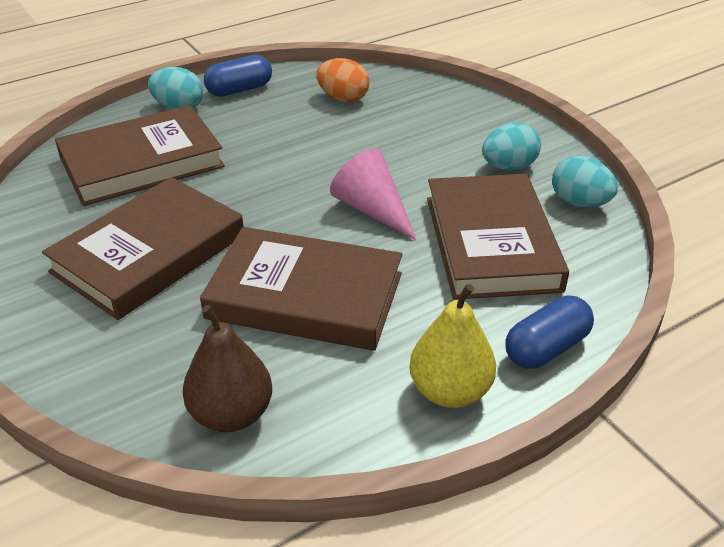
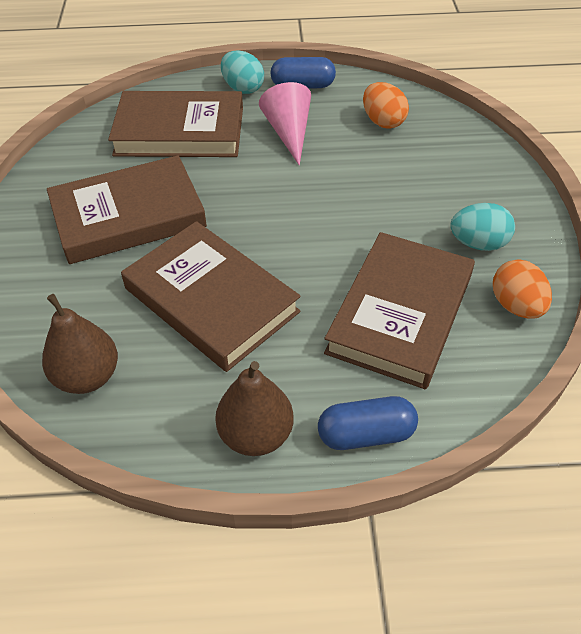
camera: 30 degrees right, 10 degrees up
(372, 210) = (323, 241): pink cone -> pink cone (289, 133)
(450, 391) = (256, 435): yellow pear -> brown pear
(579, 203) = (516, 306): turquoise egg -> orange egg

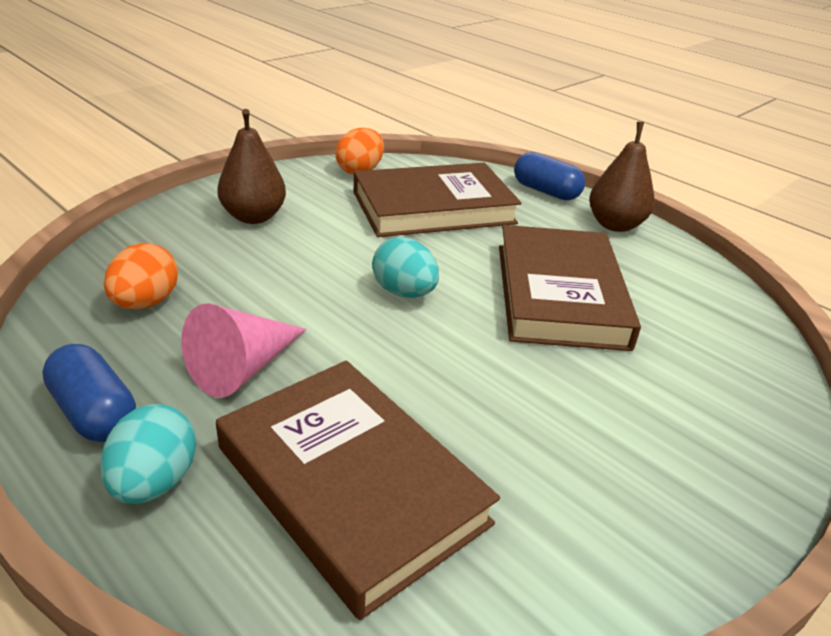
camera: 135 degrees left, 15 degrees down
(87, 377) = (721, 316): brown pear -> brown pear (253, 217)
(128, 216) = (560, 416): brown book -> none
(478, 243) = (308, 197): turquoise egg -> turquoise egg (404, 292)

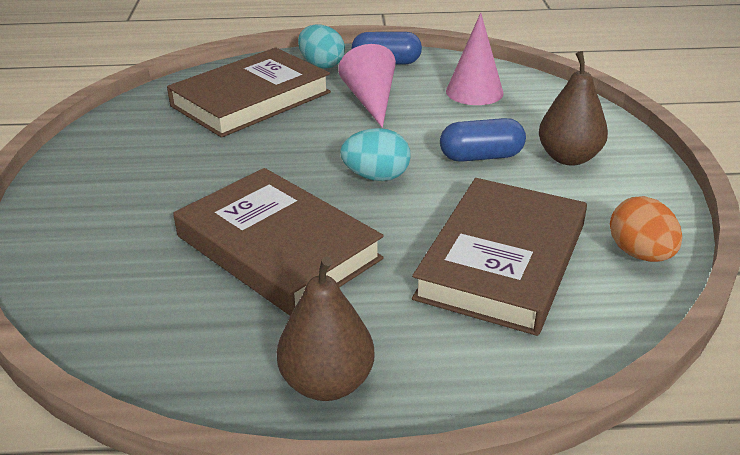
camera: 135 degrees right, 0 degrees up
(145, 303) = (474, 92): orange egg -> pink cone
(350, 485) = (251, 99): brown book -> brown book turned 45 degrees counterclockwise
(545, 191) = (466, 383): blue capsule -> blue capsule (481, 157)

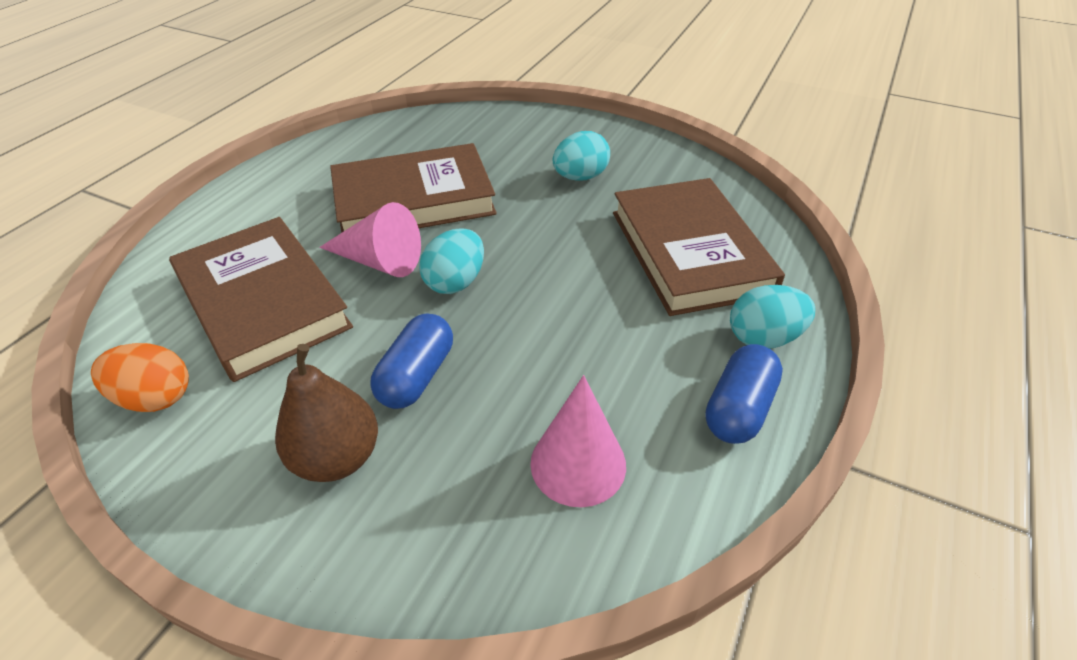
camera: 120 degrees right, 10 degrees up
(168, 167) = (580, 177): none -> turquoise egg
(327, 383) = (270, 182): brown pear -> none
(371, 101) = (623, 343): pink cone -> pink cone (379, 261)

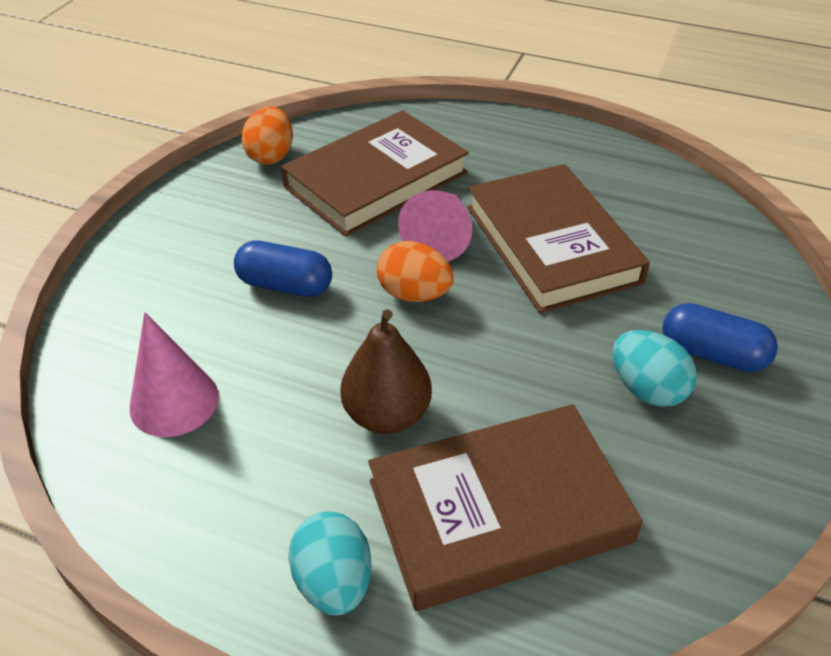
camera: 85 degrees right, 0 degrees up
(337, 457) = (203, 255): brown pear -> brown pear (387, 415)
(455, 282) = (414, 294): turquoise egg -> orange egg
(738, 408) = (224, 539): blue capsule -> blue capsule (712, 354)

